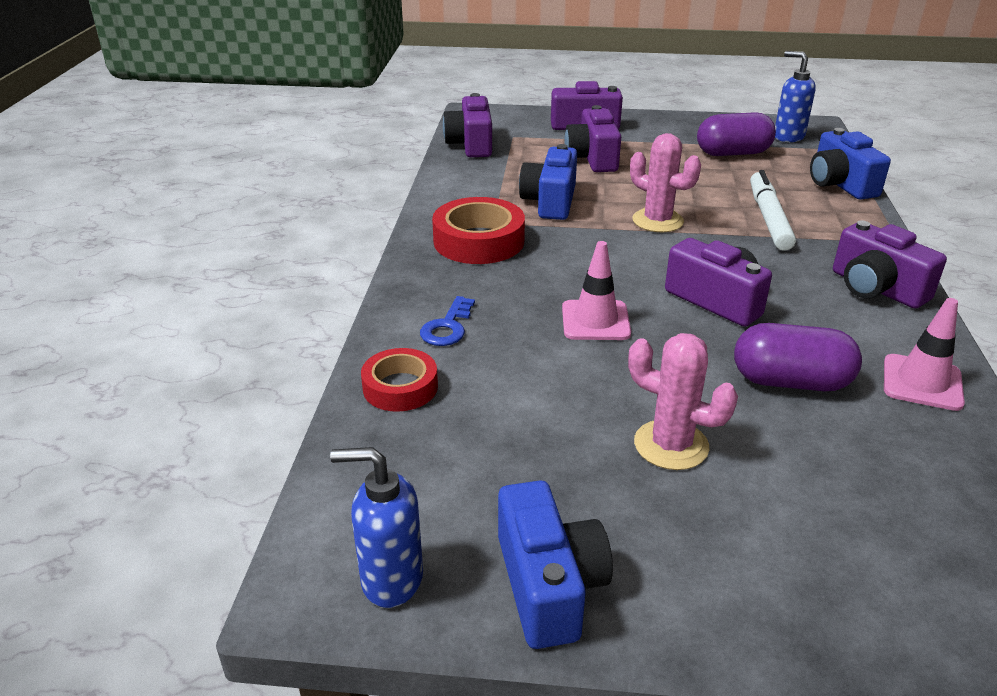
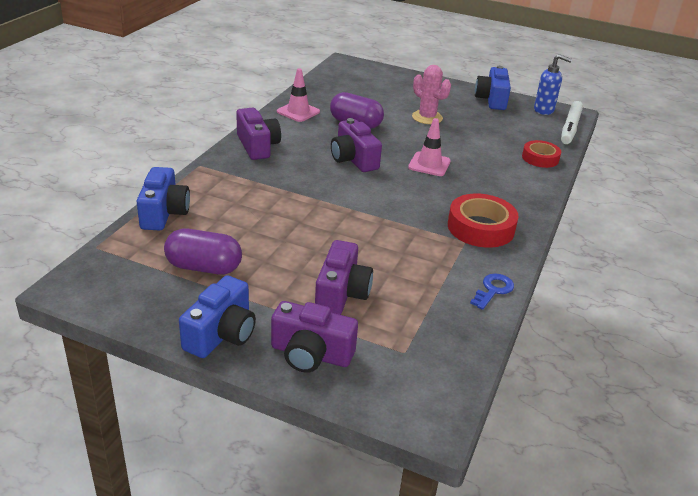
camera: 165 degrees left, 0 degrees up
(447, 327) = (513, 178): blue key -> blue key (493, 290)
(471, 144) = (456, 348): purple camera -> none
(550, 202) = (411, 250): blue camera -> blue camera (221, 334)
(657, 221) = (341, 214): pink cactus -> none
(769, 218) = (259, 198): white marker -> white marker (570, 128)
(788, 137) = (121, 276): blue soap dispenser -> none

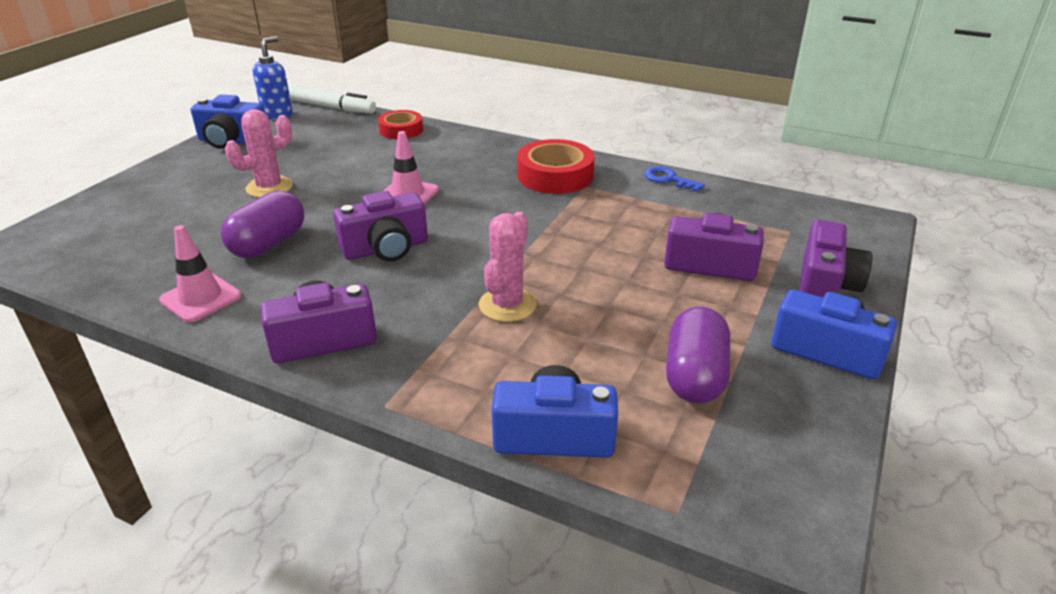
camera: 85 degrees left, 0 degrees up
(288, 201) = (507, 305): none -> pink cactus

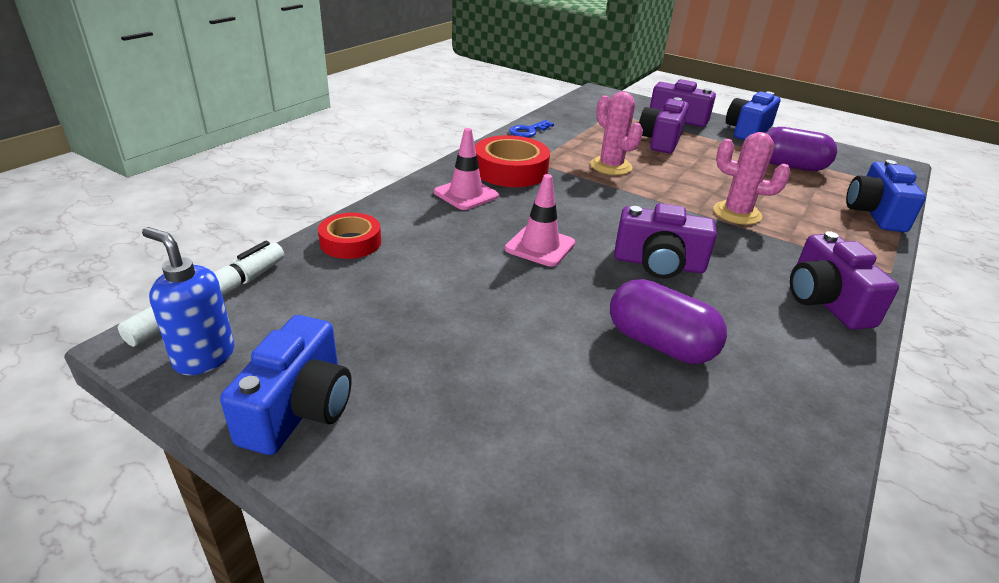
camera: 85 degrees left, 0 degrees up
(201, 298) = (793, 390): pink traffic cone -> pink traffic cone (466, 194)
(269, 187) = (502, 351): pink cactus -> pink cactus (611, 166)
(386, 248) = (658, 264): purple camera -> purple camera turned 120 degrees clockwise

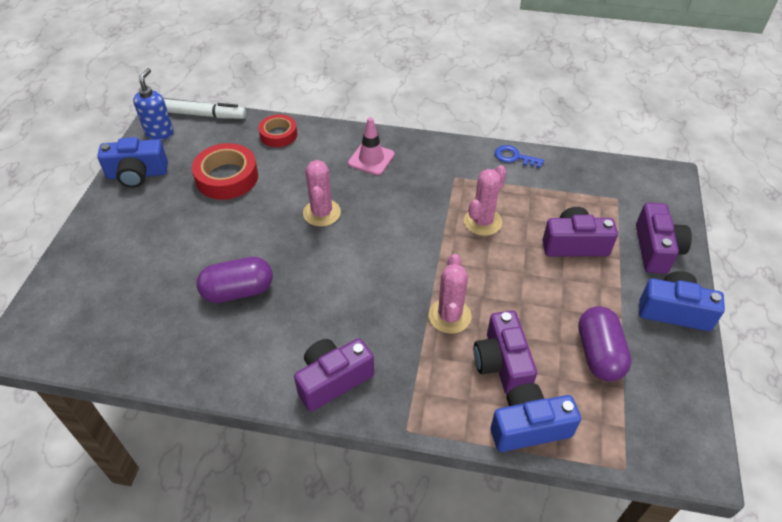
camera: 70 degrees right, 15 degrees up
(510, 170) = (427, 168): red tape -> red tape (227, 177)
(540, 246) = (322, 213): pink traffic cone -> pink cactus
(658, 264) = (333, 277): purple camera -> purple camera (502, 363)
(660, 344) = (238, 291): purple capsule -> purple capsule turned 60 degrees clockwise

